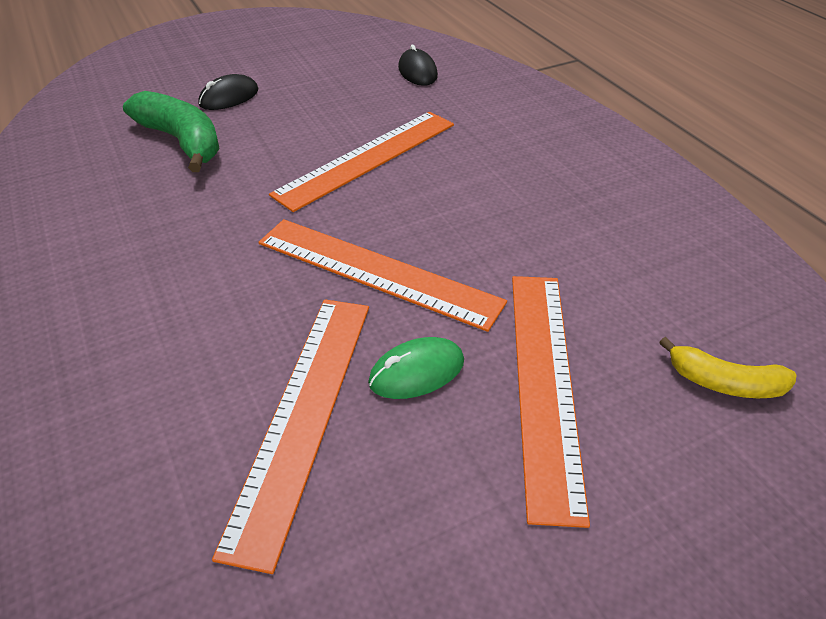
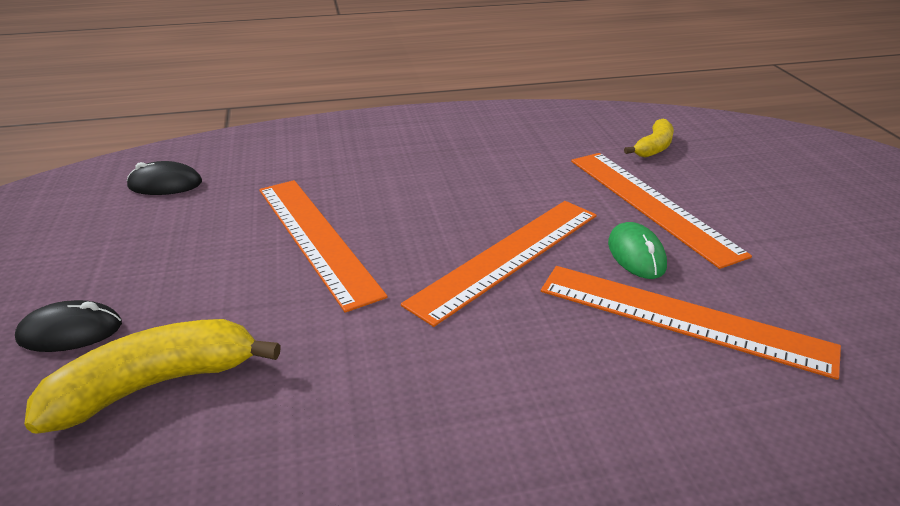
camera: 75 degrees left, 10 degrees down
(182, 141) = (155, 385): green banana -> yellow banana
(229, 97) = (70, 332): black mouse -> black mouse turned 75 degrees counterclockwise
(544, 383) = (651, 204): orange ruler -> orange ruler turned 45 degrees clockwise

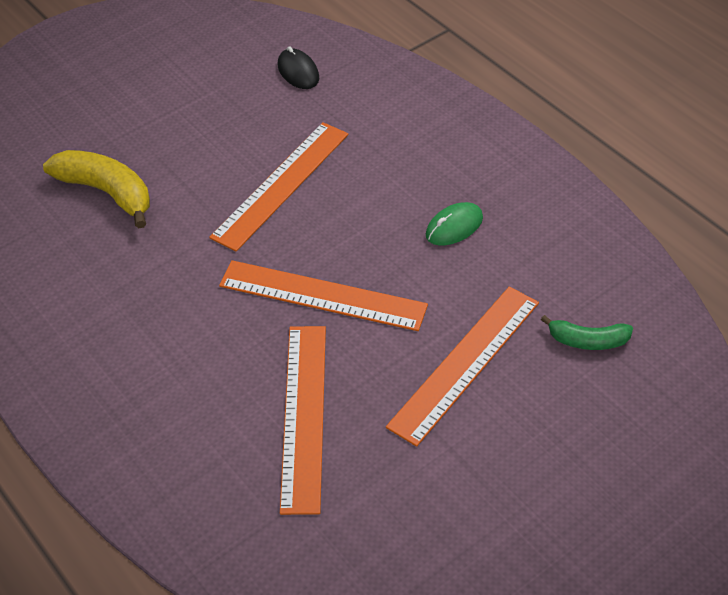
camera: 65 degrees right, 15 degrees up
(70, 332) = (127, 133): black mouse -> none
(636, 255) = (374, 371): green mouse -> green mouse (454, 227)
(653, 147) = (588, 341): yellow banana -> green banana

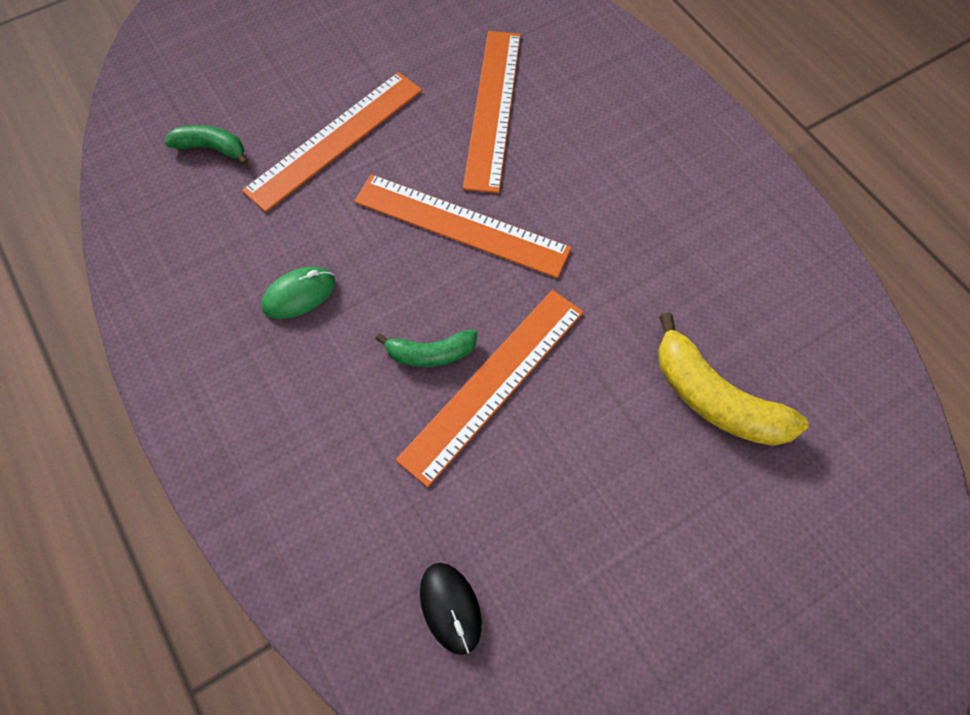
camera: 175 degrees left, 15 degrees up
(333, 198) = (431, 353): none -> green banana

